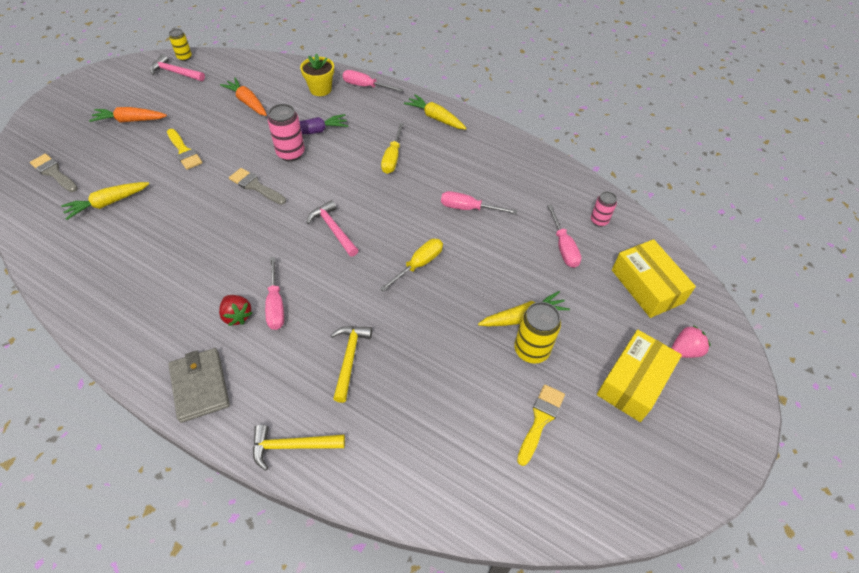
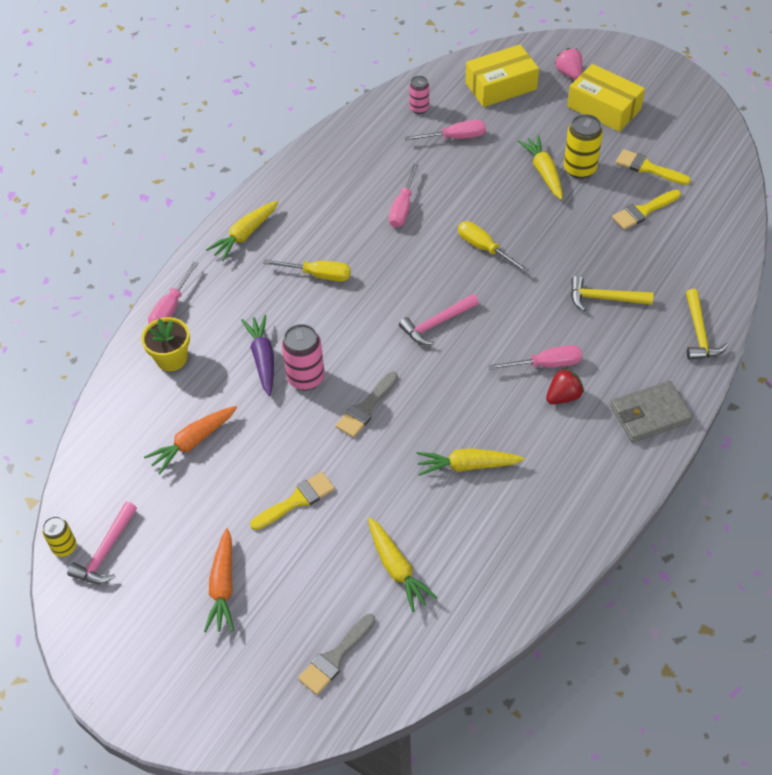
camera: 85 degrees left, 0 degrees up
(184, 245) = (467, 466): none -> yellow carrot
(471, 408) = (643, 211): none -> yellow brush

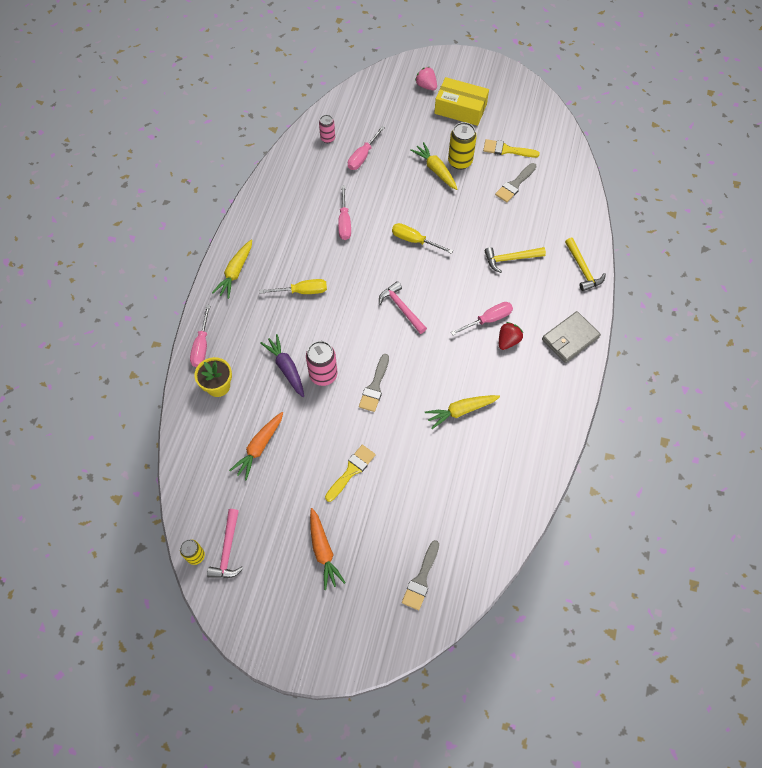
camera: 20 degrees left, 10 degrees up
(397, 568) = (440, 501): yellow carrot -> none
(437, 323) = (401, 308): pink hammer -> pink hammer turned 105 degrees clockwise
(455, 137) = (362, 156): pink screwdriver -> pink screwdriver turned 150 degrees clockwise
(501, 86) = (381, 107): yellow box -> none
(643, 211) = (515, 184): yellow brush -> grey brush

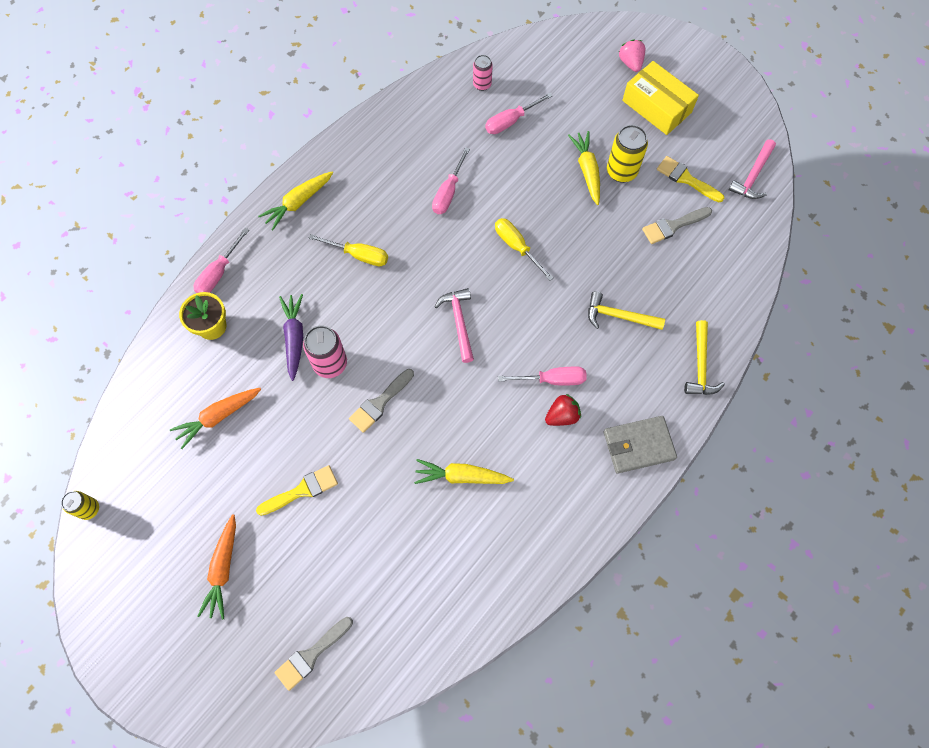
camera: 25 degrees right, 5 degrees up
(227, 550) = (125, 518): pink hammer -> pink hammer (752, 176)

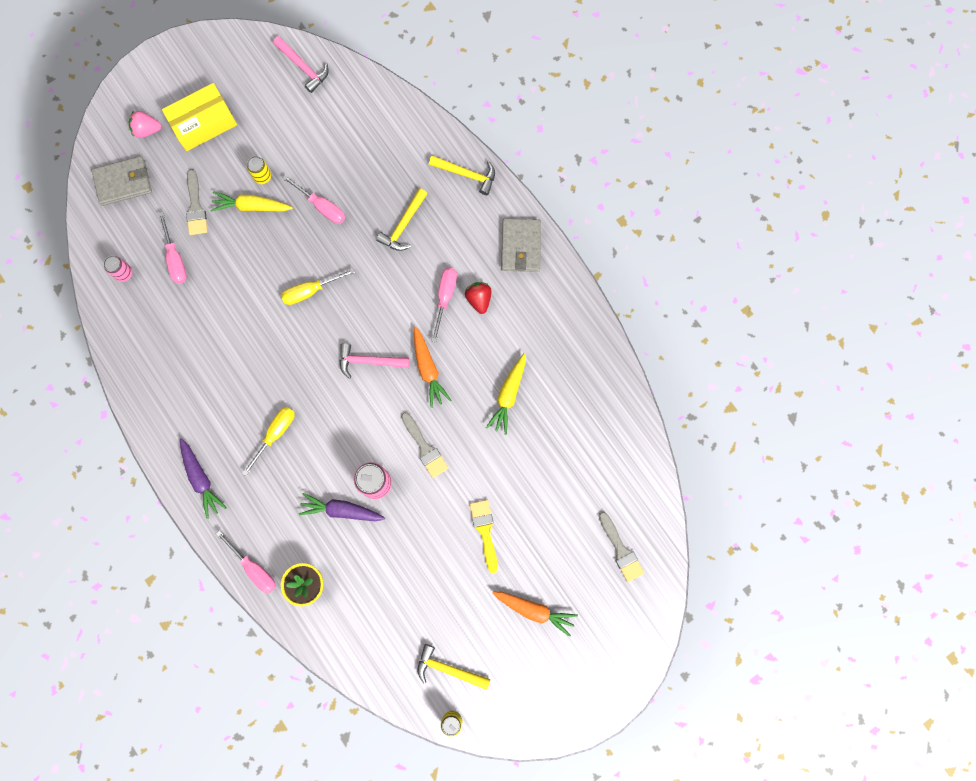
camera: 75 degrees left, 10 degrees up
(144, 491) = (448, 669): none -> yellow hammer
(218, 417) = (398, 592): orange carrot -> orange carrot (428, 369)
(298, 203) = (201, 479): yellow carrot -> purple carrot
(448, 192) = (234, 336): pink screwdriver -> pink screwdriver (322, 206)
(571, 59) = (123, 182): none -> grey wallet
(621, 171) = (262, 176): yellow can -> yellow can, size x0.61
(673, 226) = (331, 151): grey brush -> grey brush (196, 207)
(686, 179) = (288, 124): yellow brush -> none

